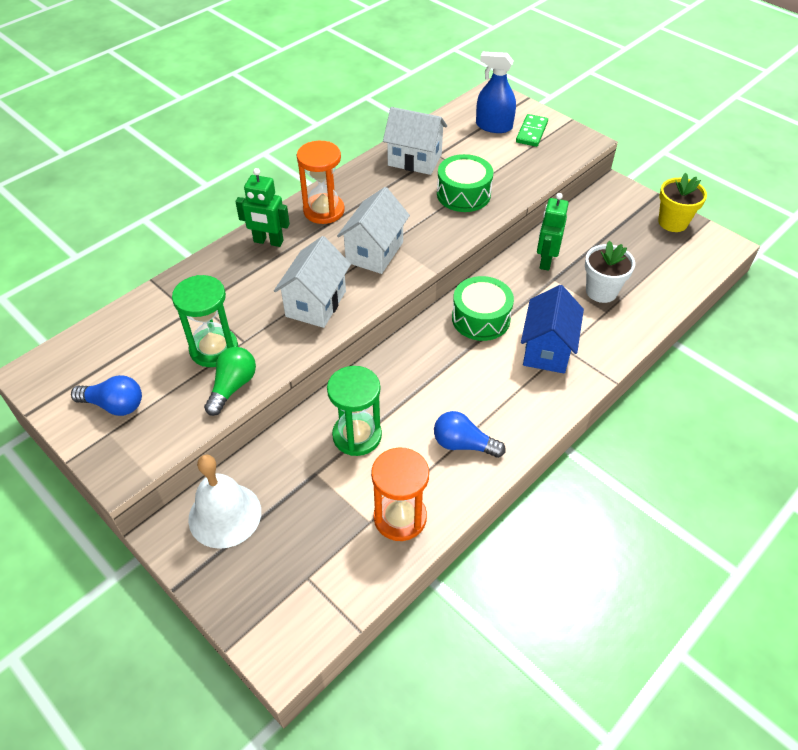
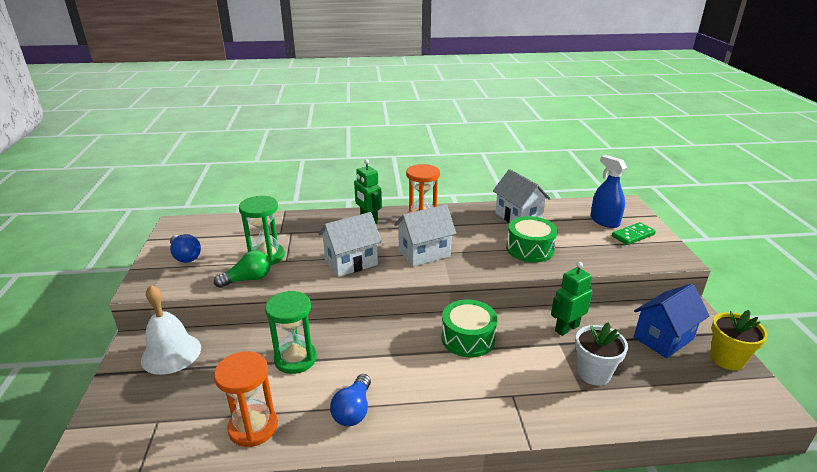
camera: 40 degrees right, 20 degrees down
(463, 444) = (353, 410): blue light bulb -> blue light bulb turned 135 degrees counterclockwise
(547, 350) = (495, 387): blue house -> blue house (663, 338)

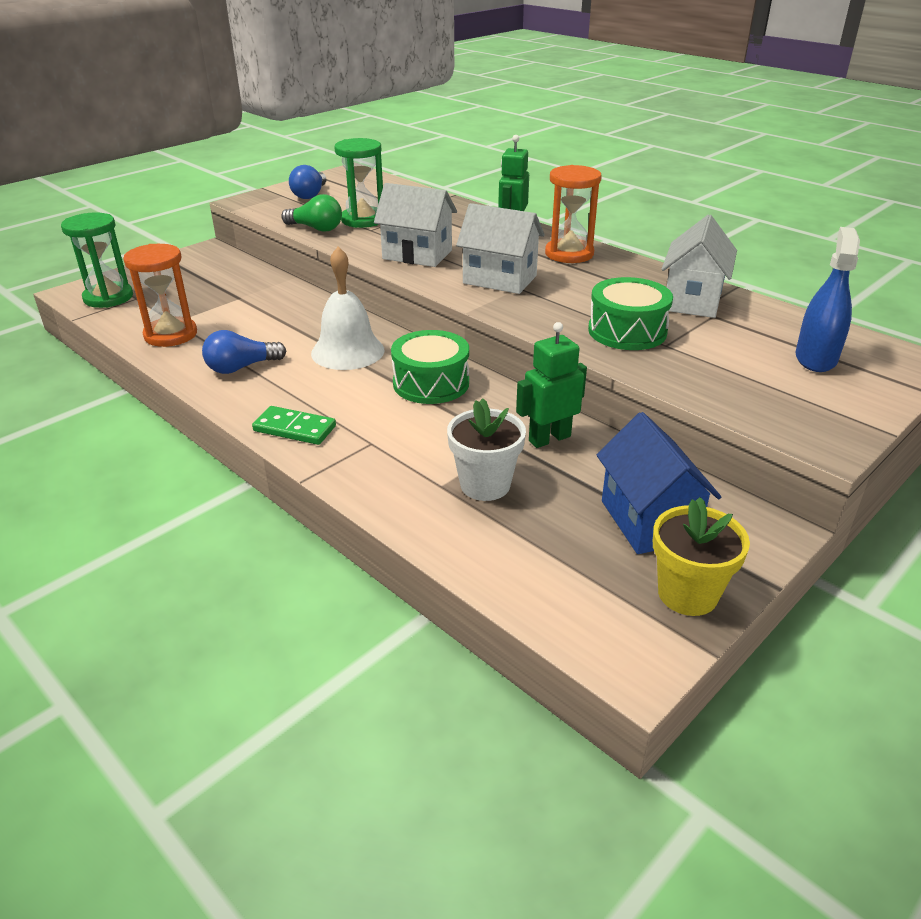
camera: 50 degrees right, 5 degrees up
(171, 353) = (214, 266): white bell -> white bell (347, 351)
(295, 359) = (274, 314): green hourglass -> green hourglass (108, 297)
(566, 328) = (549, 438): green robot -> green robot turned 45 degrees counterclockwise
(633, 235) = (820, 390): green domino -> green domino (295, 428)
(663, 338) = (648, 521): blue house -> blue house turned 60 degrees clockwise

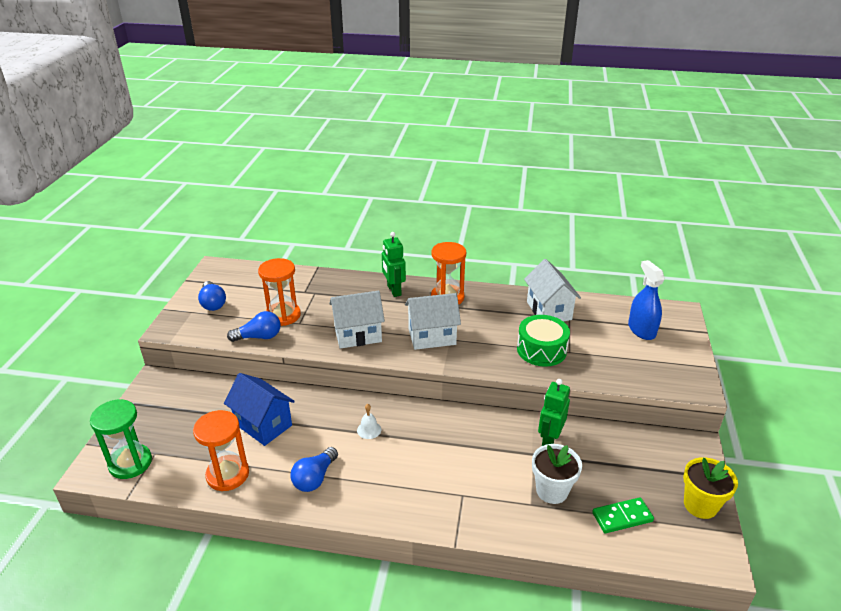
camera: 35 degrees left, 0 degrees up
(295, 428) = (407, 509): green domino -> green domino (622, 517)
(316, 228) = (259, 337): green light bulb -> blue light bulb
(347, 351) = (369, 430): white bell -> white bell, size x0.45
(363, 220) = (283, 315): green hourglass -> orange hourglass
(431, 383) = (446, 431): green drum -> none
(648, 521) = (645, 470): blue house -> blue house (263, 425)

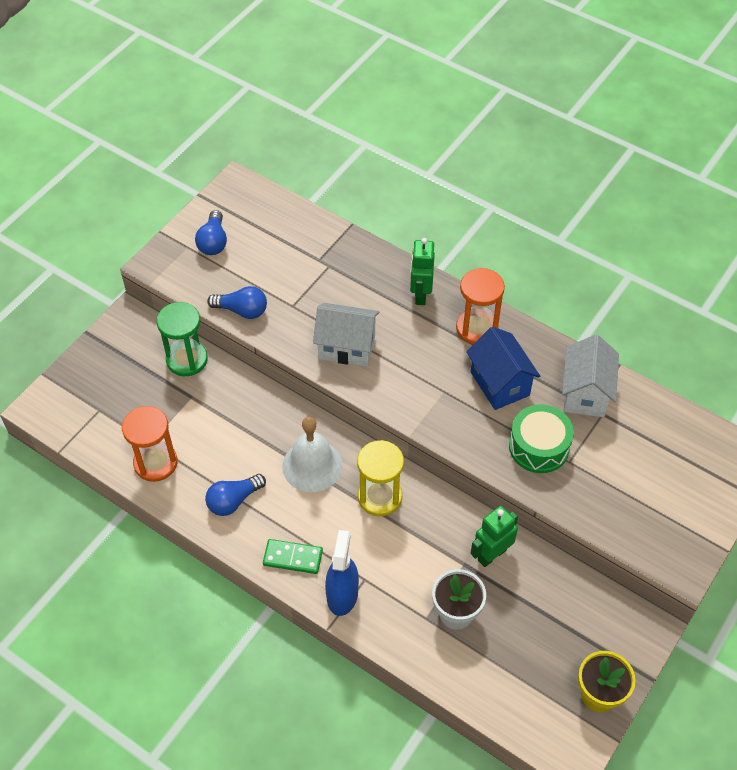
camera: 25 degrees right, 20 degrees up
(130, 463) = (73, 413): green hourglass -> green hourglass (187, 359)
(263, 425) = (211, 417): blue house -> blue house (499, 383)
(283, 315) = (280, 288): orange hourglass -> none
(369, 430) = (312, 465): white bell -> white bell, size x2.21
(432, 337) = (426, 380): white house -> none
(437, 432) = (379, 497): none -> yellow hourglass
(622, 517) = (508, 671): green domino -> green domino (293, 557)
(641, 330) = (678, 464): blue spray bottle -> blue spray bottle (342, 594)

